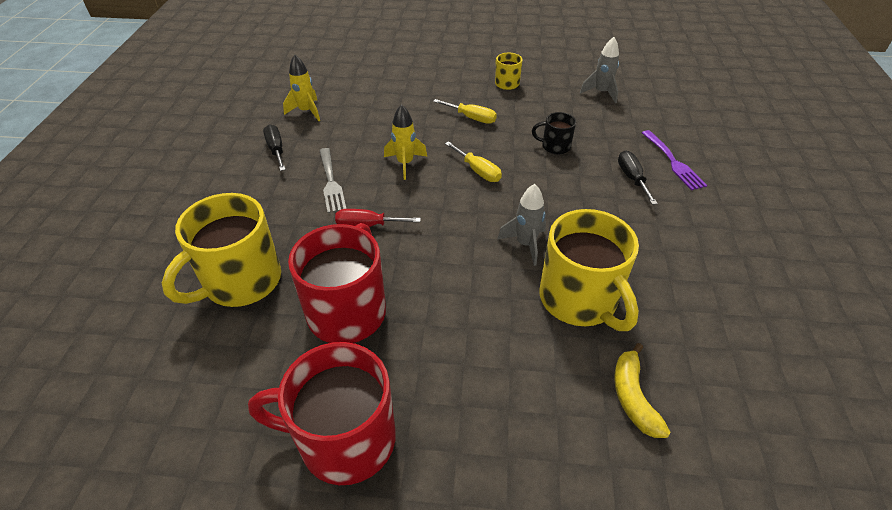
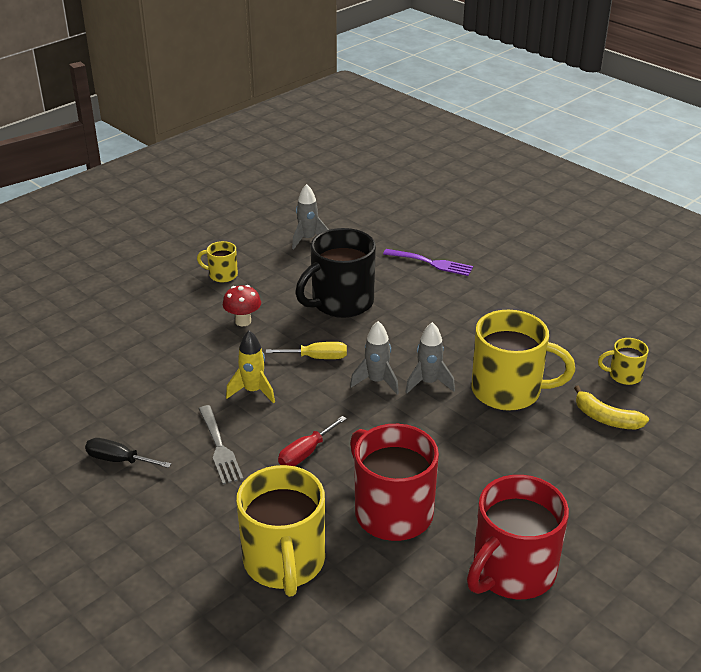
camera: 50 degrees left, 10 degrees down
(306, 111) = (83, 412): yellow rocket -> none
(331, 182) = (219, 447): grey fork -> grey fork turned 45 degrees clockwise
(471, 118) = (243, 321): yellow screwdriver -> red mushroom
(490, 215) = (376, 381): none -> grey rocket
(555, 146) = (341, 302): black mug -> black mug, size x2.08
(632, 178) = (424, 292): black screwdriver -> none
(716, 376) = (624, 375): none -> yellow mug

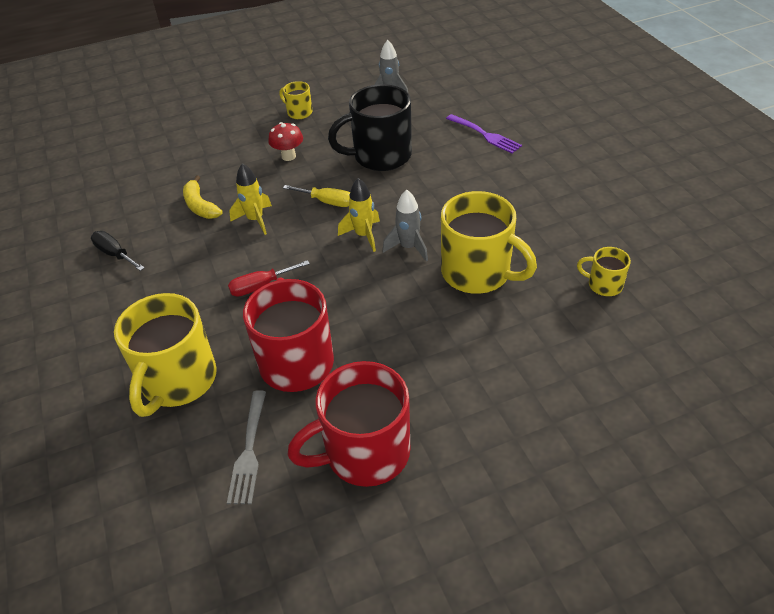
camera: 25 degrees right, 10 degrees up
(219, 447) = (196, 263): grey fork -> grey fork (249, 451)
(376, 381) = (363, 235): grey rocket -> yellow rocket
(606, 418) = (557, 324): yellow banana -> yellow banana (200, 206)

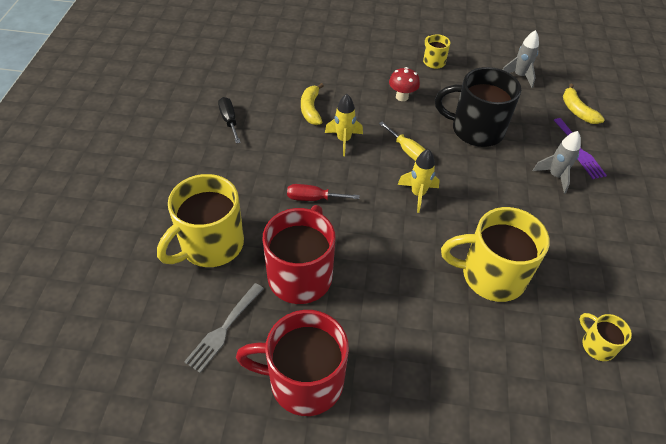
camera: 25 degrees right, 5 degrees up
(408, 247) = (447, 223): grey rocket -> grey rocket (555, 176)
(461, 102) = (577, 110): none -> yellow banana
(478, 273) = (491, 275): yellow mug -> yellow mug turned 120 degrees clockwise

